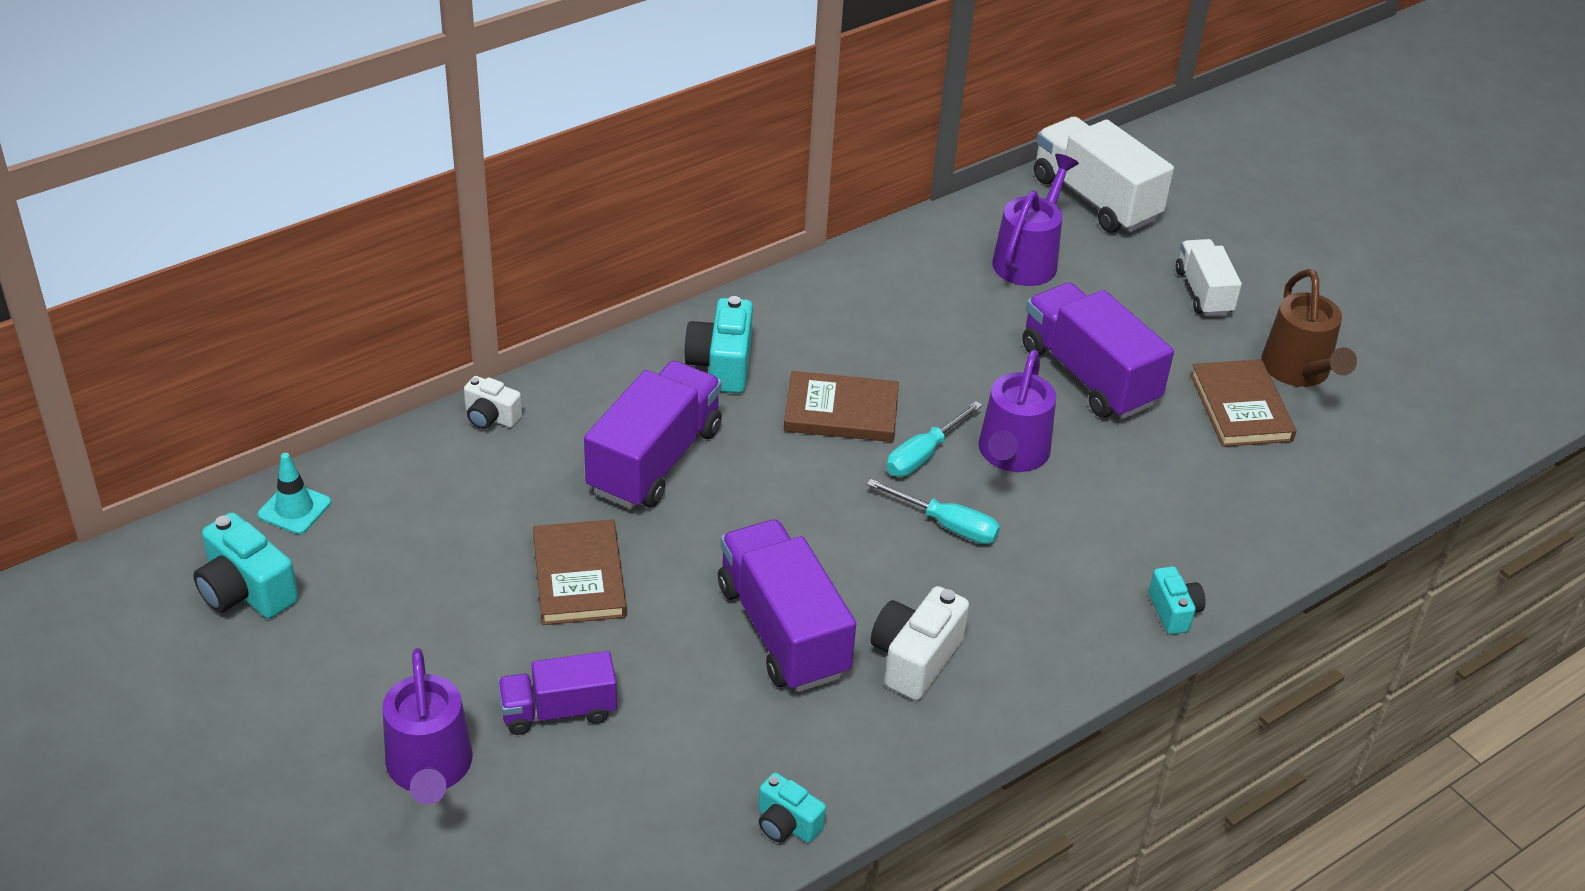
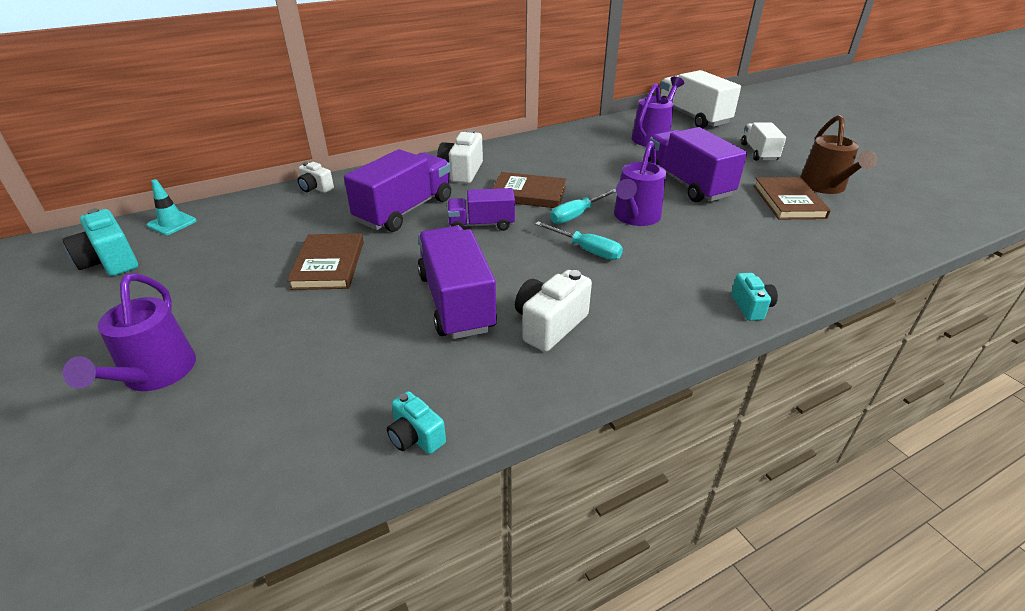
camera: 10 degrees right, 5 degrees down
(558, 711) = (272, 342): purple truck -> purple truck (481, 225)
(721, 365) = (462, 172): turquoise camera -> white camera

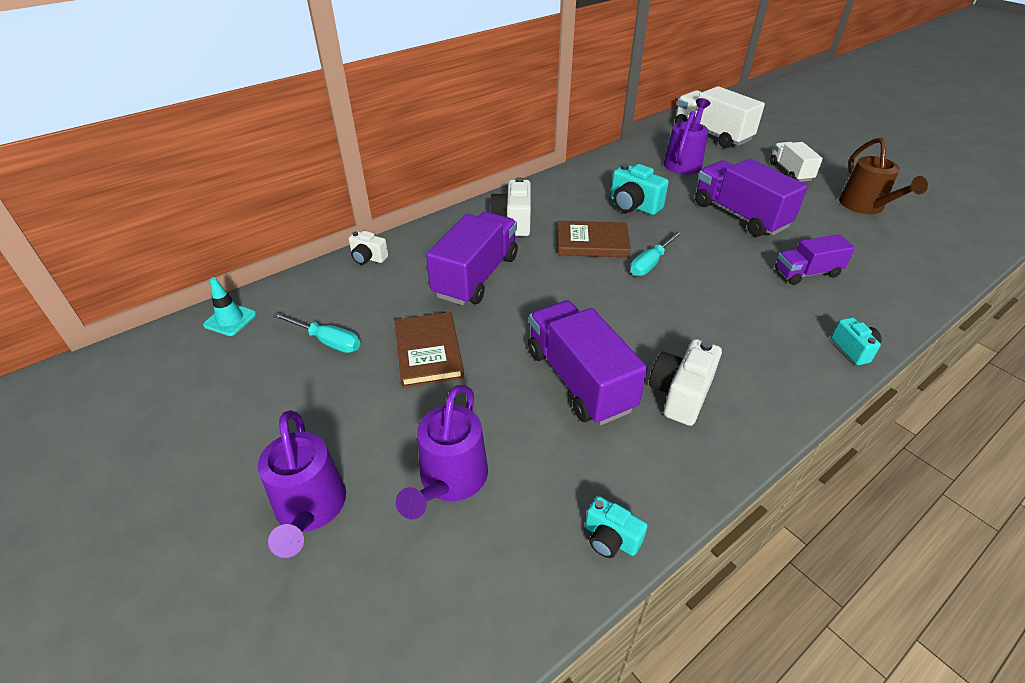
camera: 10 degrees left, 5 degrees up
(110, 261) = (185, 377): turquoise camera -> turquoise camera (633, 206)
(481, 225) = (562, 285): purple truck -> purple truck (807, 273)
(586, 250) = (677, 303): turquoise screwdriver -> turquoise screwdriver (327, 341)
(635, 217) = (707, 260): purple watering can -> purple watering can (450, 481)
(788, 201) = (839, 227): brown book -> none

